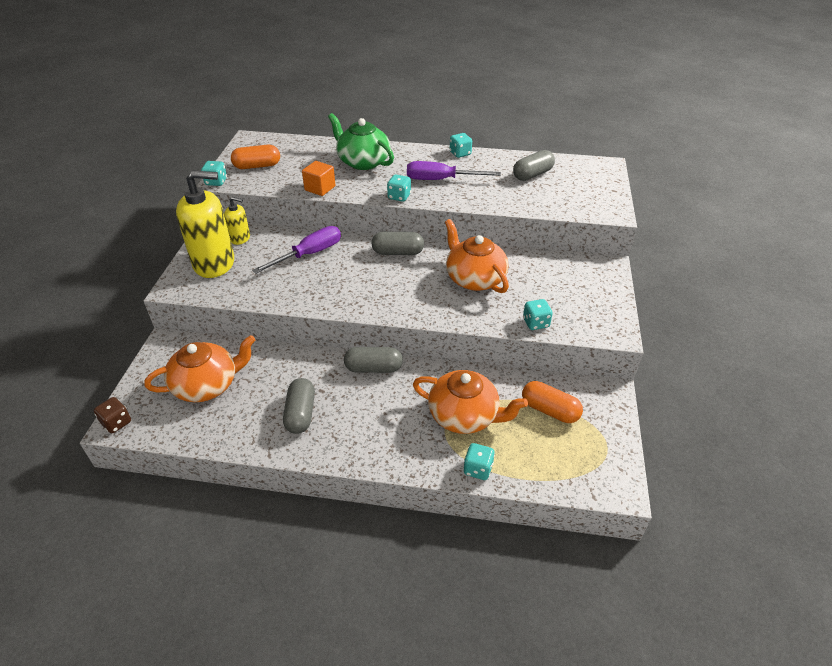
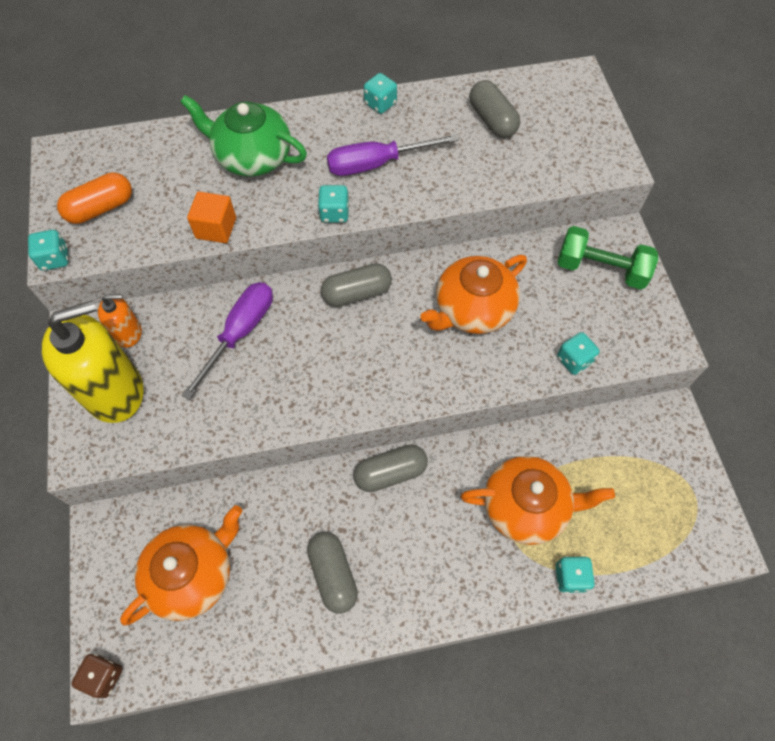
camera: 20 degrees left, 20 degrees up
(240, 238) = (128, 333): yellow soap dispenser -> orange soap dispenser
(474, 278) = (472, 309): orange teapot -> orange teapot turned 75 degrees counterclockwise
(532, 174) = (492, 120): grey capsule -> grey capsule turned 60 degrees counterclockwise
(549, 410) = (616, 464): orange capsule -> none
(582, 279) = (601, 269): none -> green dumbbell

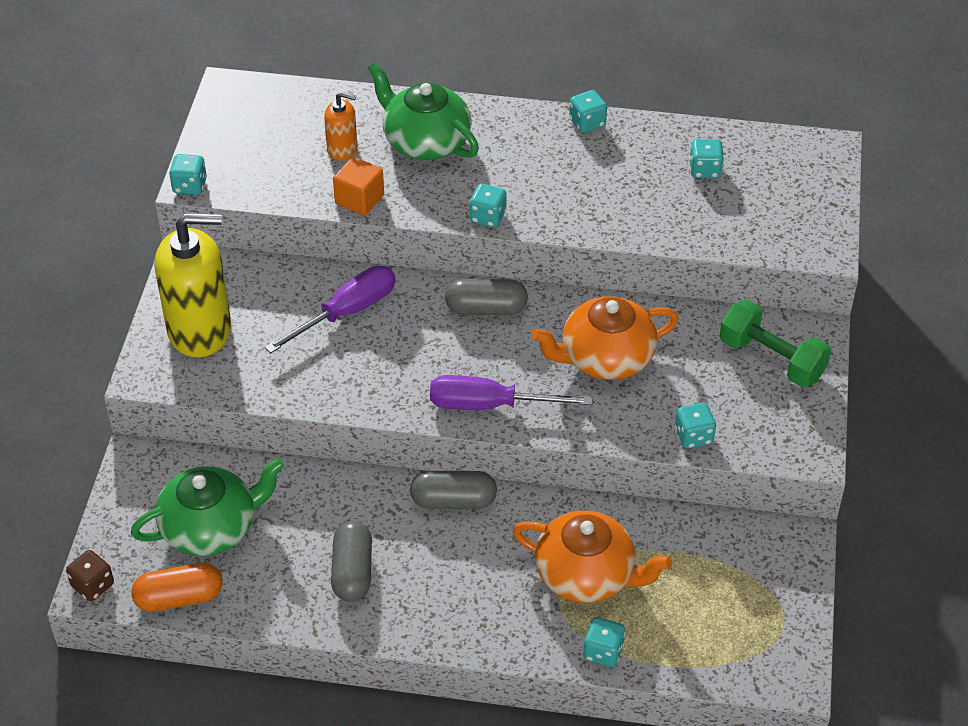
camera: 20 degrees right, 15 degrees down
(101, 208) = (251, 151): orange capsule -> orange capsule (179, 598)
(128, 333) = (233, 281): orange soap dispenser -> orange soap dispenser (342, 149)
(192, 574) = (211, 528): orange teapot -> green teapot
(376, 164) = (554, 181): purple screwdriver -> purple screwdriver (489, 405)
(492, 120) = (704, 170): grey capsule -> turquoise dice

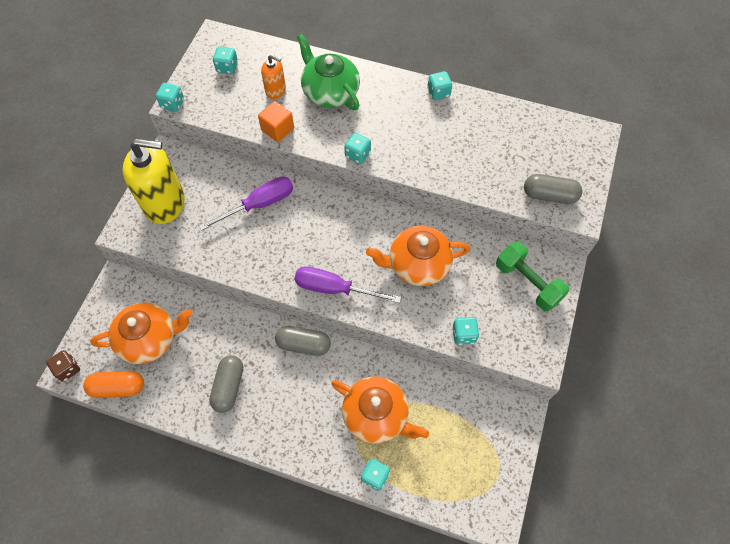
camera: 10 degrees right, 15 degrees up
(211, 528) = (149, 339): green teapot -> orange teapot
(486, 309) = (348, 215): grey capsule -> grey capsule (549, 195)
(704, 170) = (509, 139): turquoise dice -> turquoise dice (227, 67)

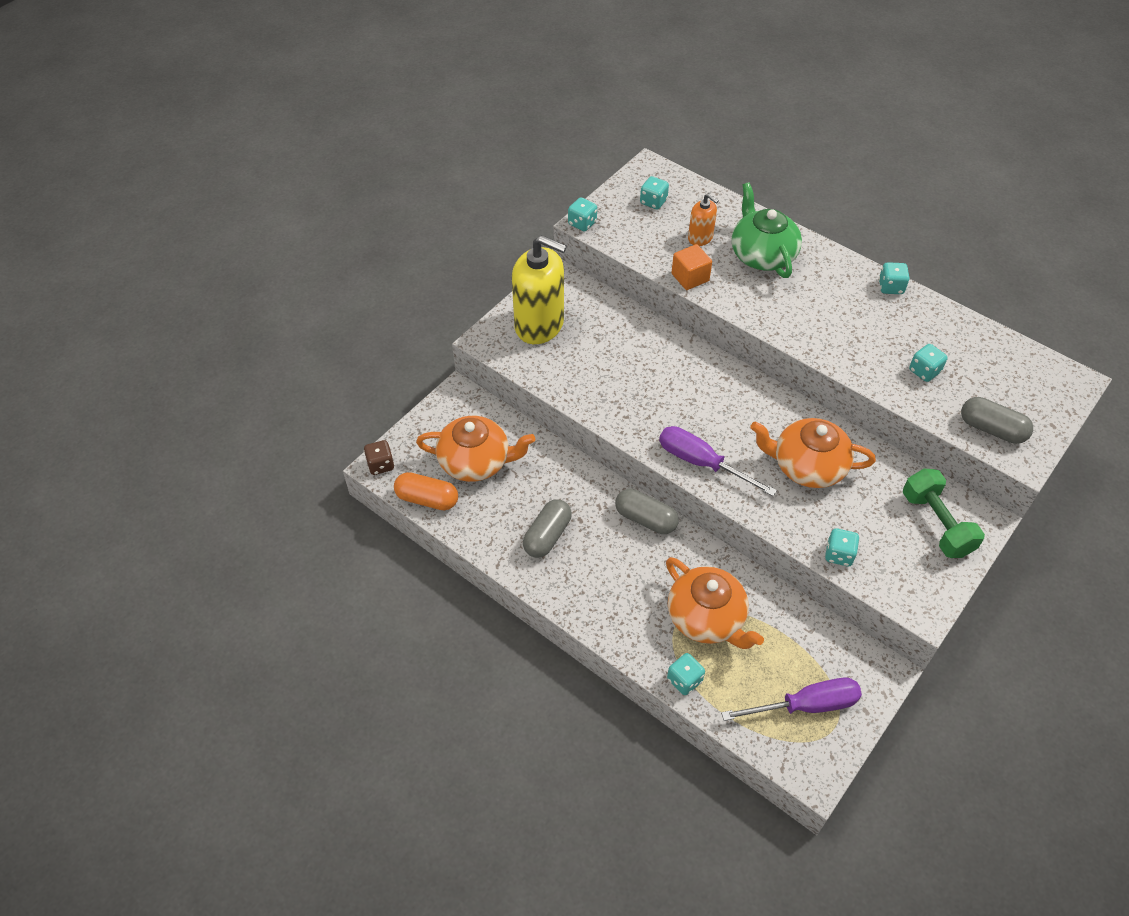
camera: 20 degrees right, 10 degrees down
(259, 204) = (643, 354): purple screwdriver -> purple screwdriver (805, 705)
(357, 155) = (773, 326): turquoise dice -> turquoise dice (924, 371)

